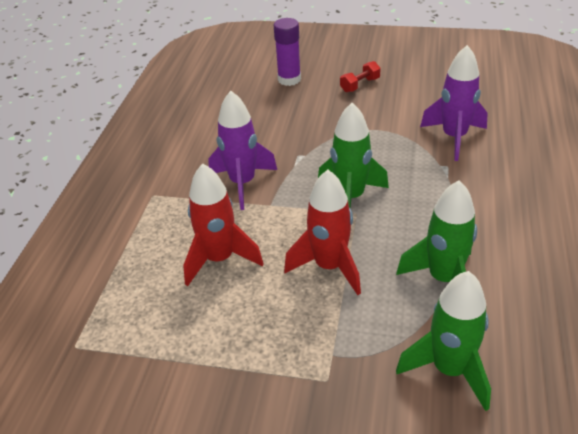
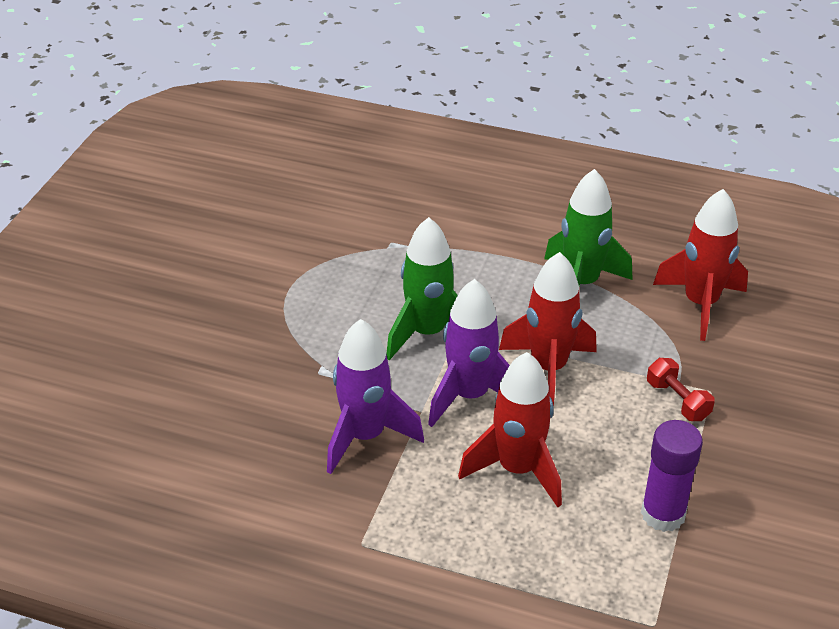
camera: 85 degrees left, 0 degrees up
(289, 79) = (108, 360): purple glue stick -> purple glue stick (663, 514)
(360, 85) = (168, 286): red dumbbell -> red dumbbell (677, 400)
(449, 370) = (700, 304): green rocket -> red rocket
(454, 138) = (336, 225): purple rocket -> purple rocket (470, 396)

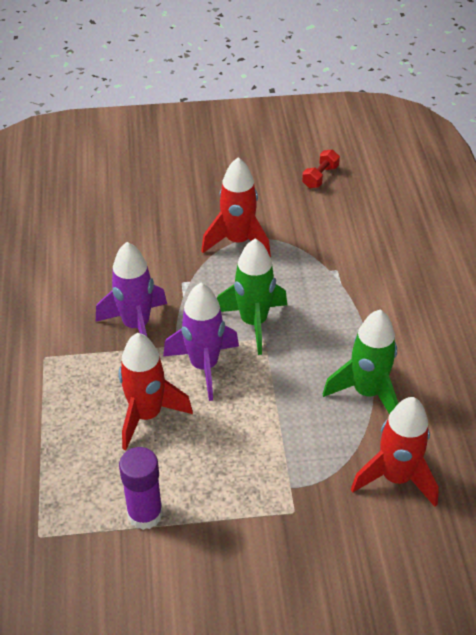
camera: 65 degrees right, 5 degrees up
(548, 369) = (258, 401): red rocket -> red rocket (238, 241)
(677, 400) = (270, 492): red dumbbell -> red dumbbell (320, 177)

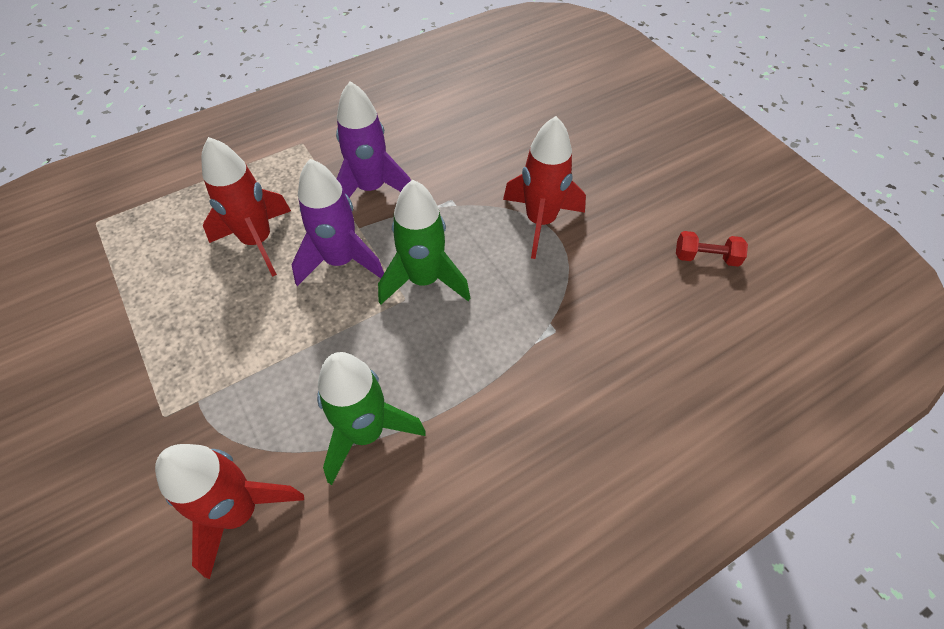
camera: 65 degrees right, 10 degrees up
(145, 514) = (135, 287): purple glue stick -> none

